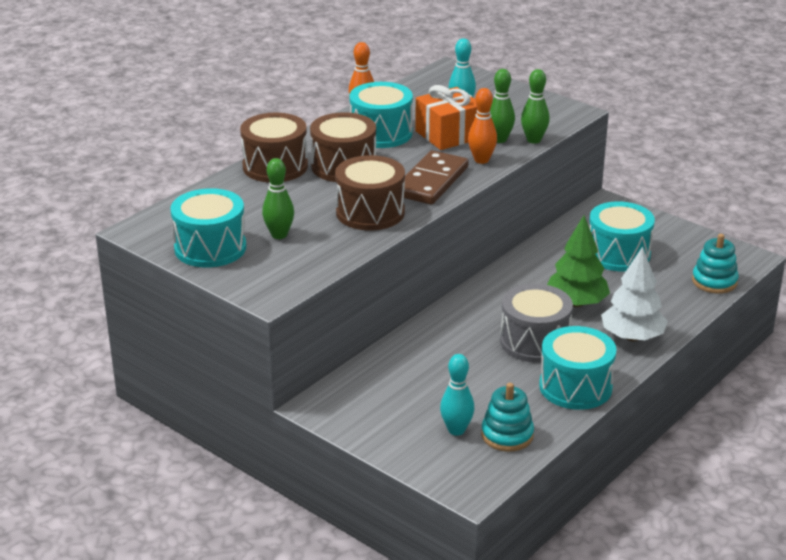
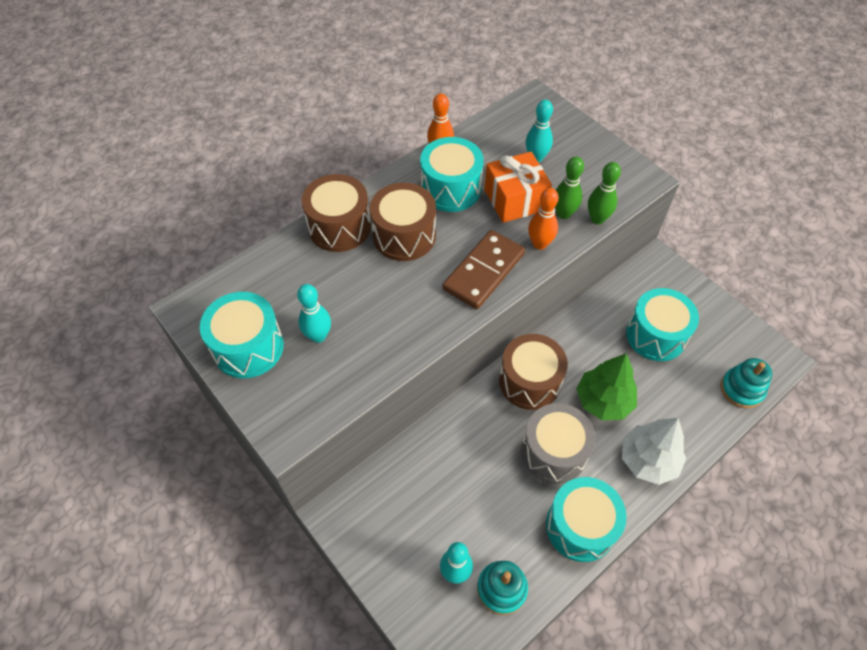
camera: 10 degrees right, 25 degrees up
(279, 235) = (318, 336): green bowling pin -> turquoise bowling pin
(370, 212) = (414, 313): brown drum -> brown drum (529, 381)

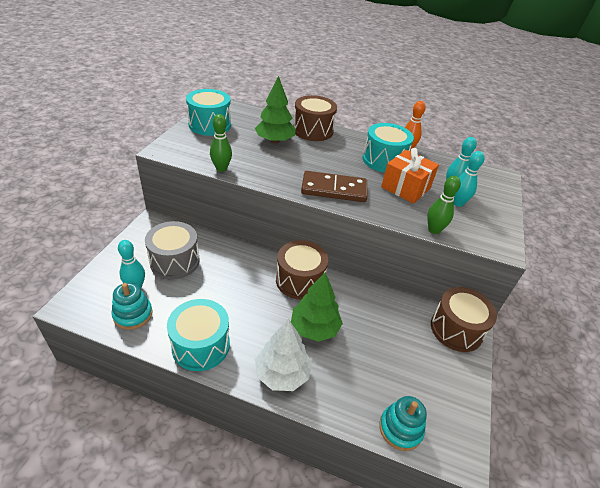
camera: 55 degrees right, 15 degrees down
(318, 336) = (233, 143): turquoise bowling pin -> turquoise bowling pin (458, 203)
(340, 284) = (274, 141): none -> green tree
(404, 236) = (330, 153): brown drum -> brown drum (456, 329)
(539, 244) = (381, 208): orange bowling pin -> none
(553, 452) = (252, 311): grey drum -> grey drum (174, 261)
(563, 213) = (419, 212): green bowling pin -> green bowling pin (221, 168)
(655, 335) = (400, 345): turquoise drum -> none

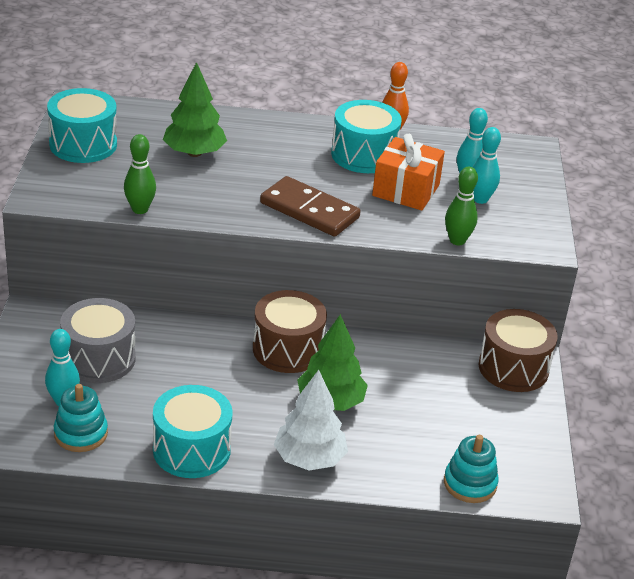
camera: 15 degrees left, 5 degrees down
(313, 130) = (243, 125): brown drum -> none
(334, 189) = (309, 210): brown domino -> brown domino turned 45 degrees clockwise

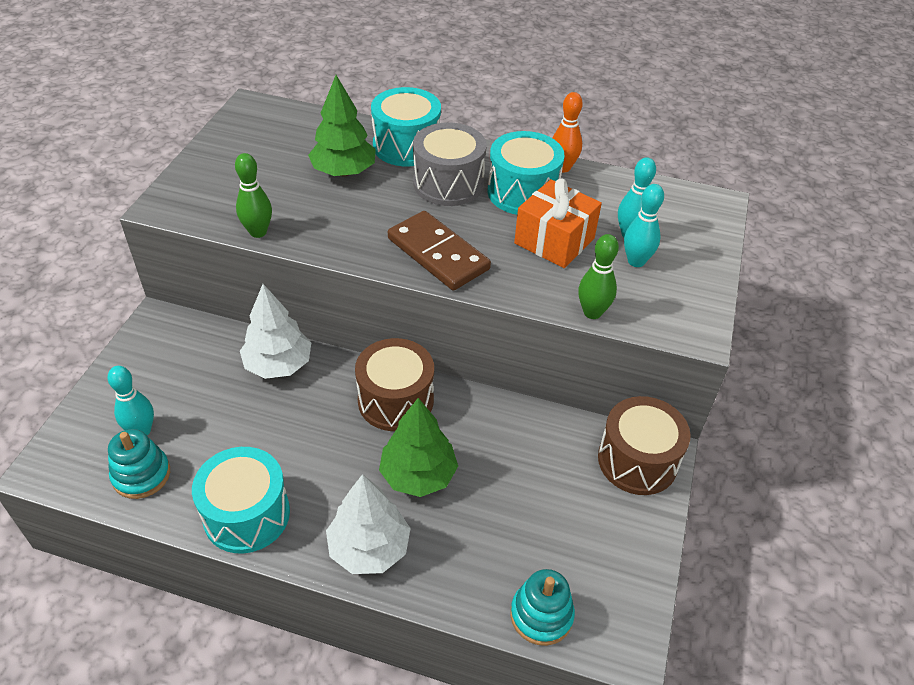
camera: 15 degrees right, 10 degrees up
(83, 144) = (236, 150): turquoise drum -> turquoise drum (406, 146)
(99, 358) = (198, 384): grey drum -> grey drum (448, 183)
(167, 334) = (278, 365): none -> white tree

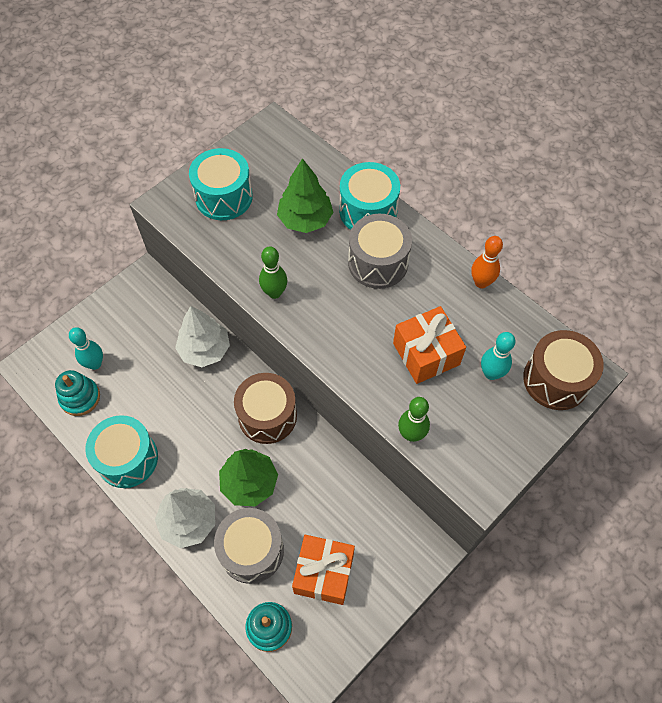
camera: 30 degrees right, 15 degrees up
(258, 232) = (213, 255): green bowling pin -> green bowling pin (274, 292)
(438, 254) = (329, 329): brown domino -> none
(467, 543) = (252, 550): none -> grey drum
(522, 192) = (431, 295): turquoise drum -> turquoise drum (224, 197)
(565, 528) = (324, 573): none -> orange gift
(636, 261) = (478, 402): turquoise bowling pin -> none
(637, 460) = (409, 548): brown drum -> brown drum (556, 380)

